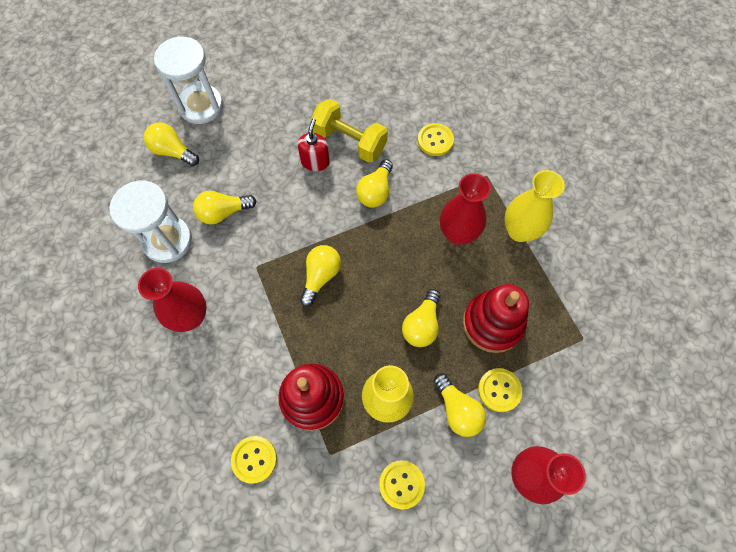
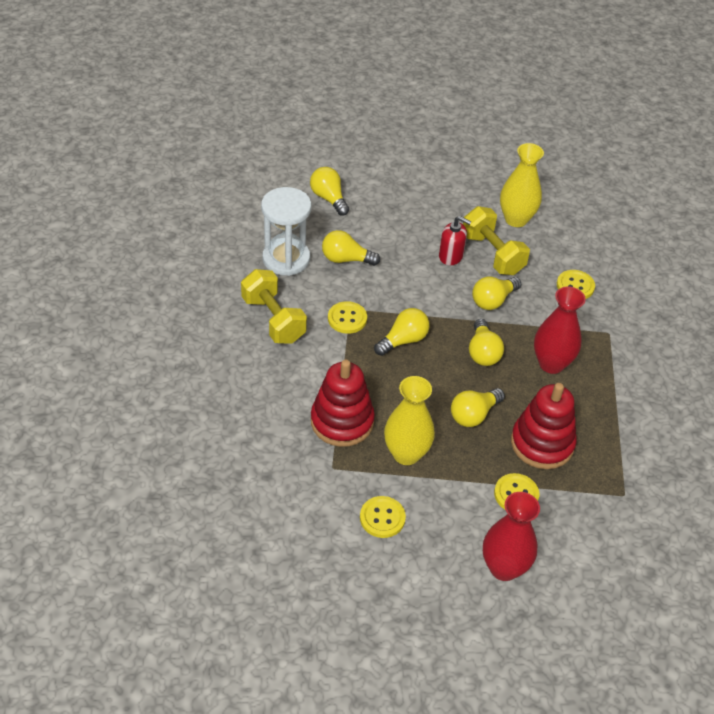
camera: 25 degrees right, 20 degrees down
(191, 316) = (273, 320): red vase -> yellow dumbbell
(201, 106) = (373, 176): white hourglass -> none
(254, 459) = (266, 440): yellow button -> yellow button (347, 318)
(315, 161) = (451, 256): red soap dispenser -> red soap dispenser turned 75 degrees clockwise
(457, 409) = (467, 490): yellow light bulb -> yellow light bulb (483, 352)
(519, 231) = (614, 387): yellow vase -> yellow vase (516, 219)

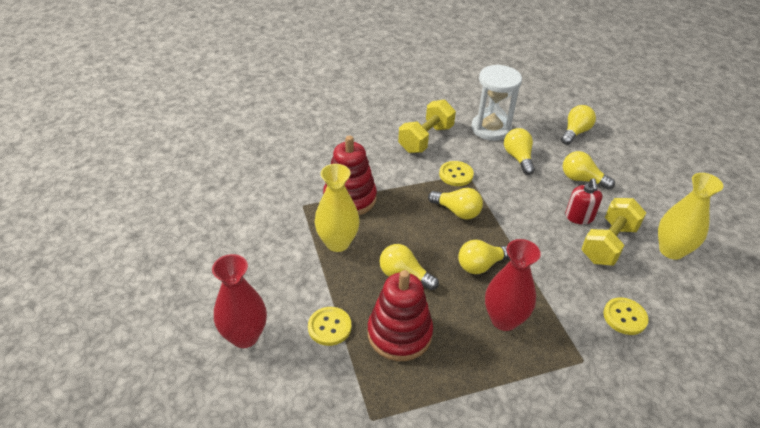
camera: 70 degrees right, 5 degrees down
(382, 518) = (266, 244): yellow button -> none
(493, 300) = (550, 258): yellow light bulb -> yellow light bulb (582, 179)

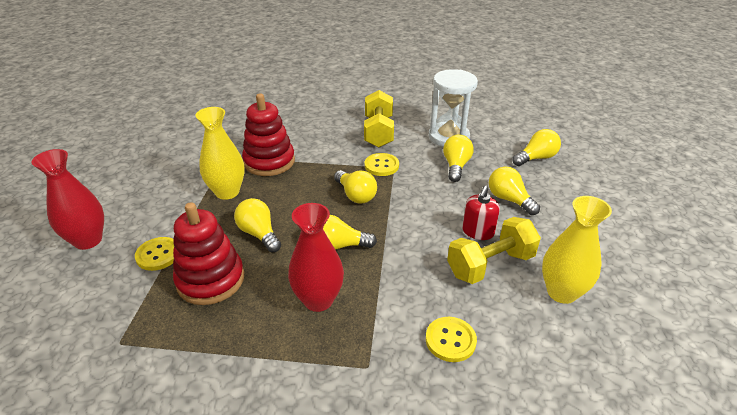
camera: 25 degrees right, 5 degrees down
(426, 139) = (378, 132): yellow dumbbell -> yellow dumbbell turned 60 degrees counterclockwise

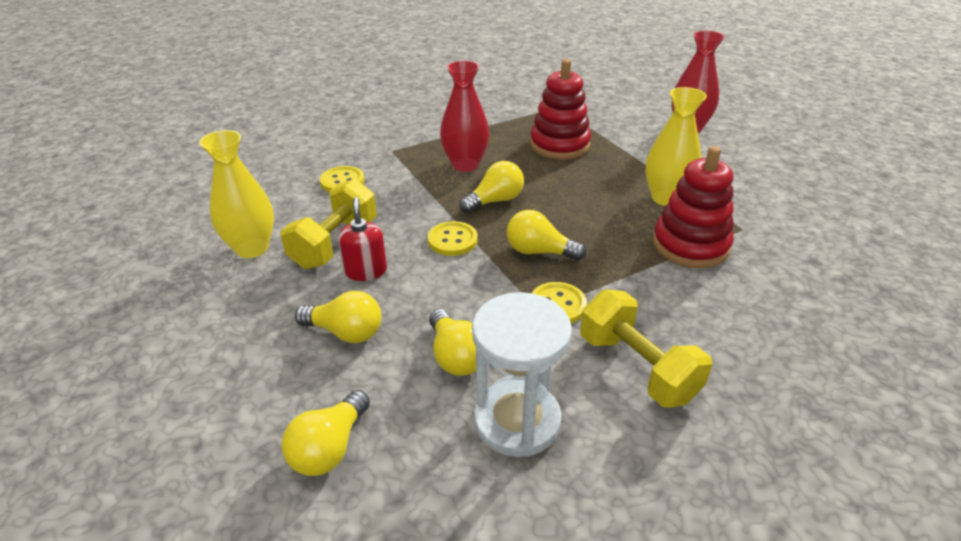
camera: 145 degrees right, 0 degrees up
(158, 255) = (623, 141): yellow button -> yellow button (452, 240)
(259, 234) = (575, 181): yellow light bulb -> none

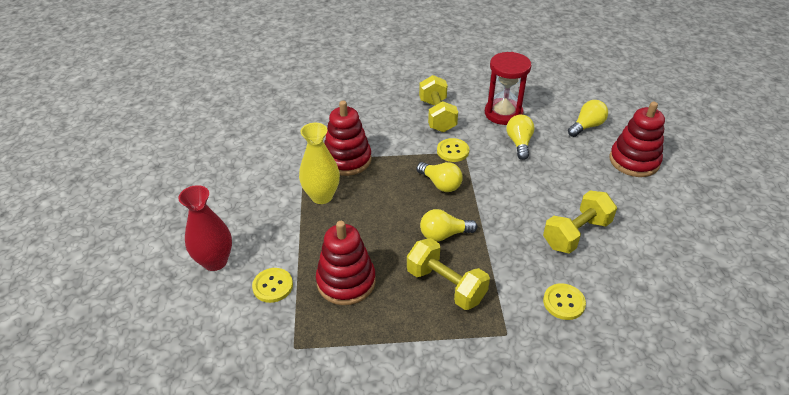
camera: 155 degrees left, 5 degrees up
(234, 387) = (634, 161): none -> red stacking toy
(252, 248) = (638, 249): yellow vase -> none
(345, 332) = (574, 171): yellow light bulb -> none
(365, 271) = (557, 205): red soap dispenser -> none
(452, 240) = (492, 210): yellow button -> yellow button (273, 286)
(465, 165) = (446, 285): red vase -> yellow dumbbell
(517, 421) = (503, 113): white hourglass -> red hourglass

